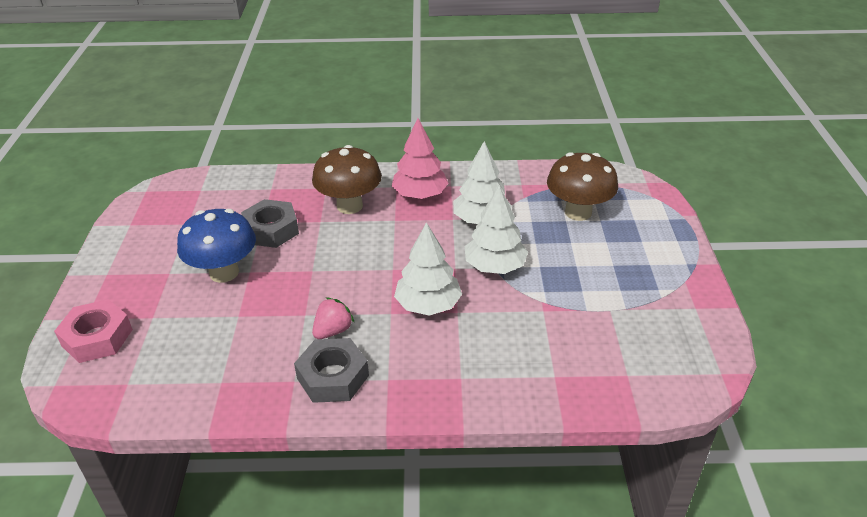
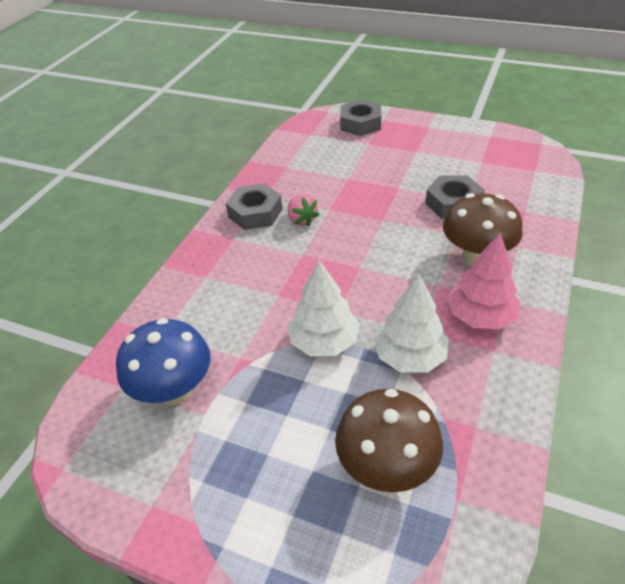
camera: 115 degrees right, 5 degrees up
(97, 337) = (360, 124): pink nut -> grey nut
(224, 272) = (403, 175): blue mushroom -> blue mushroom (174, 390)
(428, 305) = (297, 278): white tree -> none

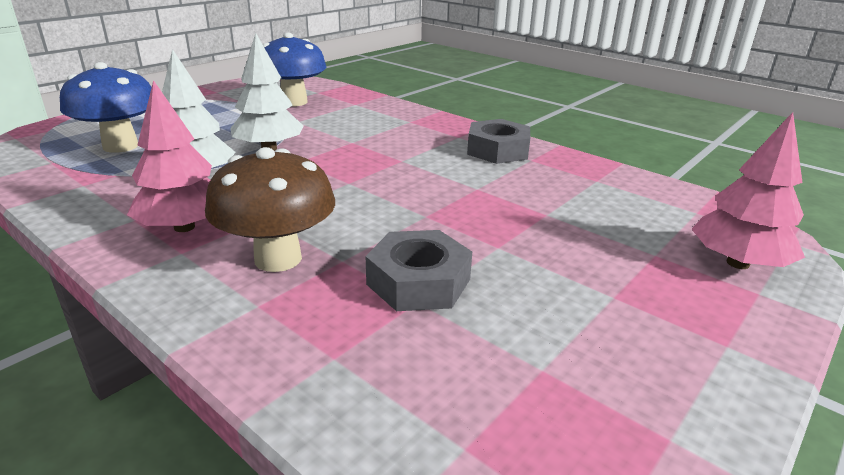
camera: 105 degrees right, 15 degrees down
(302, 220) = (465, 169): pink strawberry -> none
(360, 124) = (737, 263): grey nut -> pink tree
(386, 467) = (120, 146): brown mushroom -> blue mushroom

